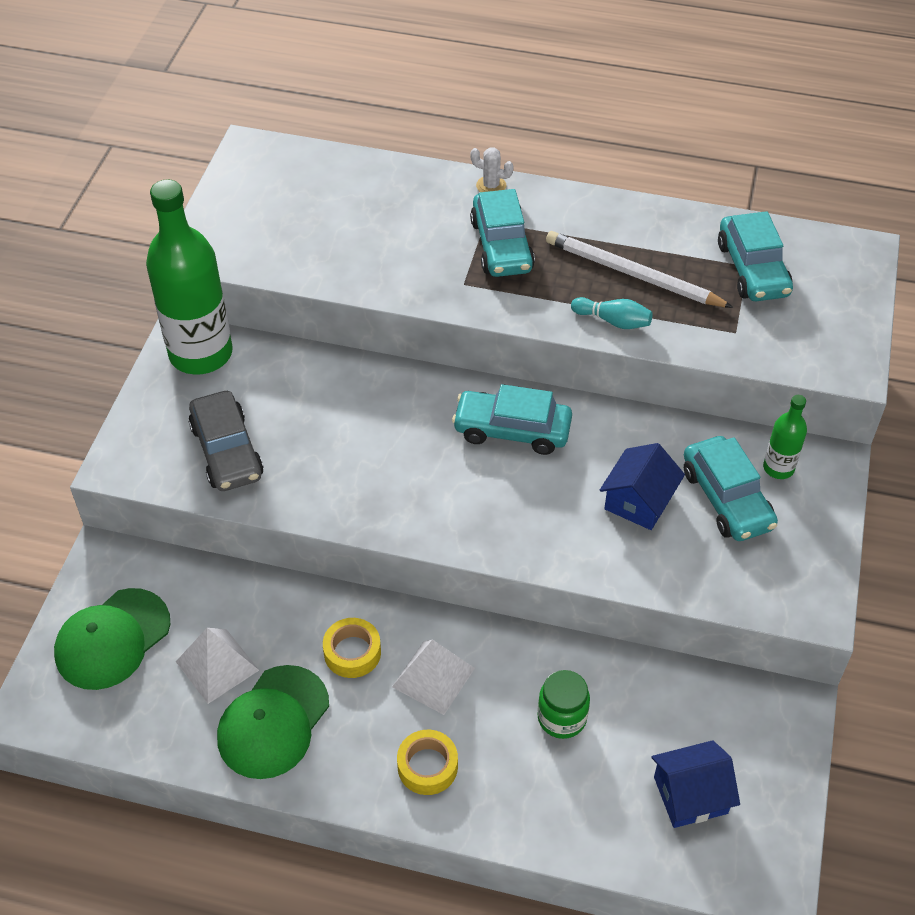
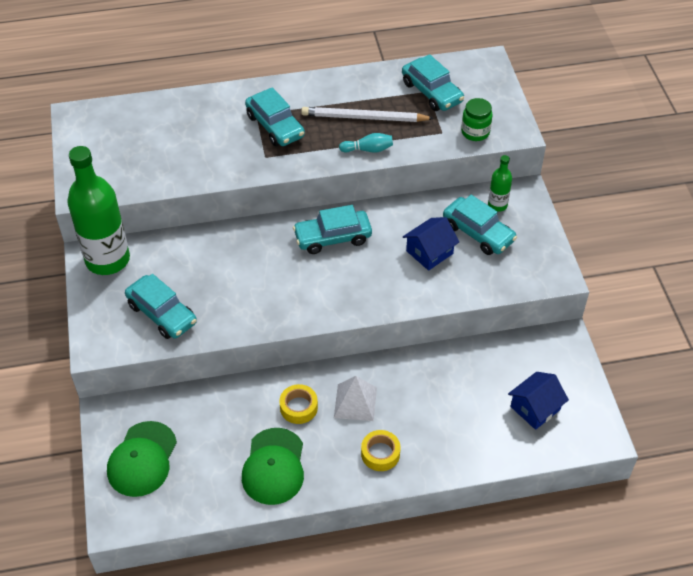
camera: 25 degrees left, 0 degrees up
(217, 666) = (219, 448): white pyramid -> none
(227, 451) = (162, 314): grey car -> turquoise car
(491, 186) = (247, 91): white cactus -> none
(562, 718) = (442, 395): green jar -> green jar (475, 132)
(639, 501) = (429, 252): blue house -> blue house turned 45 degrees clockwise

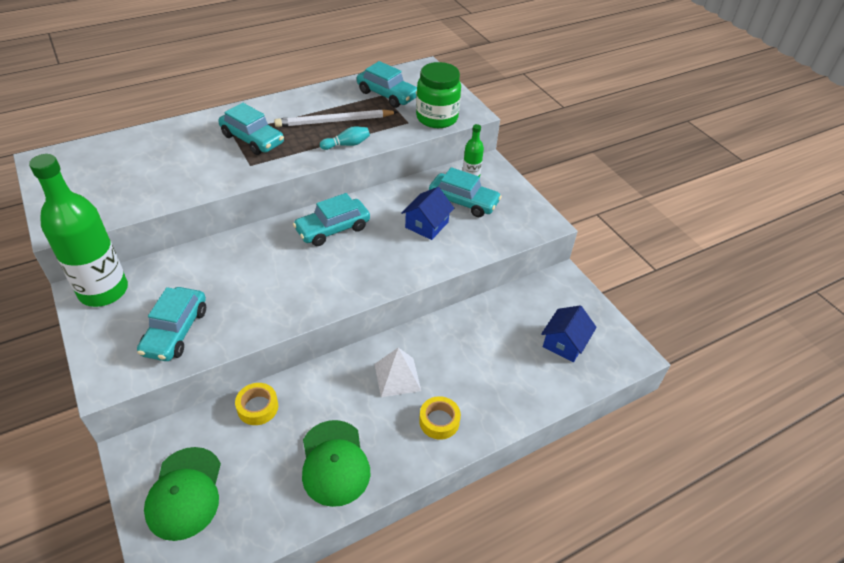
camera: 20 degrees left, 5 degrees down
(162, 314) = (176, 331): turquoise car -> turquoise car turned 75 degrees clockwise
(298, 407) = (342, 395): yellow tape -> yellow tape (258, 407)
(475, 132) = (437, 118): green jar -> green jar, size x1.63

